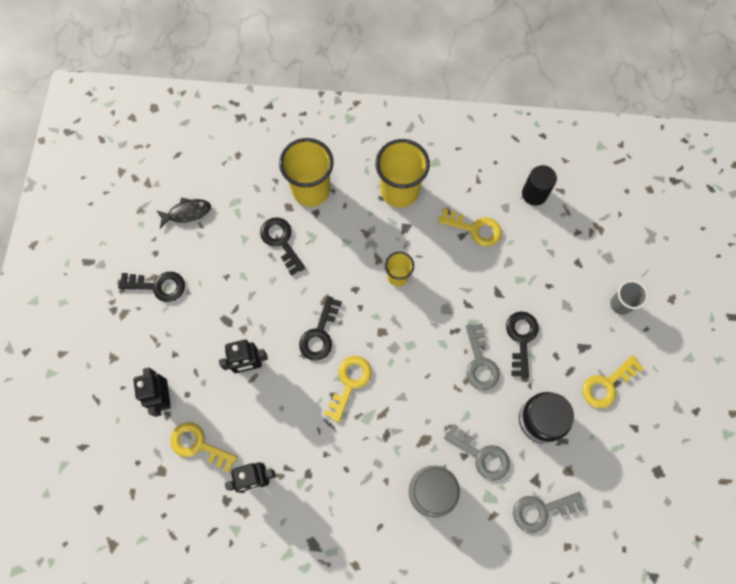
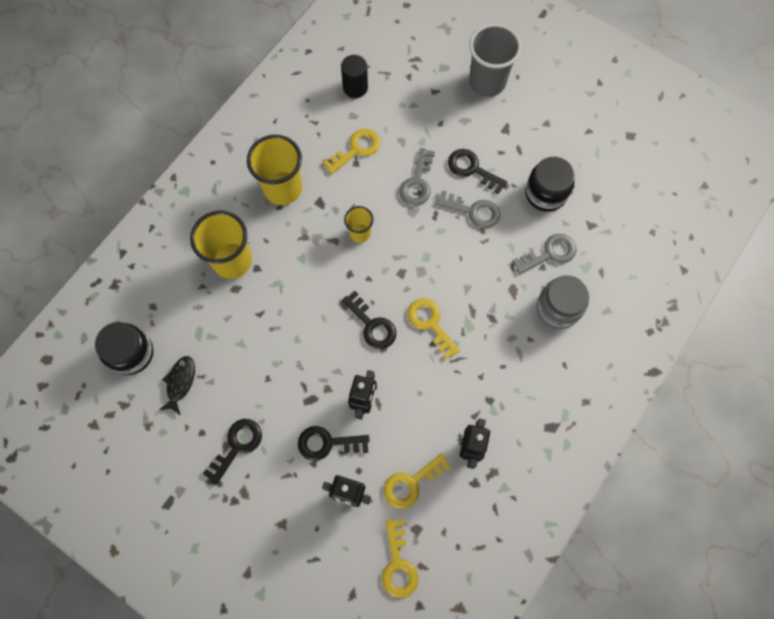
camera: 60 degrees left, 0 degrees up
(191, 163) = (131, 353): none -> black jar
(281, 241) = (265, 312): black key -> black key (327, 443)
(541, 510) = (616, 234): grey key -> grey key (417, 182)
(607, 384) = (545, 130): yellow key -> yellow key (398, 564)
(620, 304) = (487, 82): grey cup -> grey cup, size x1.84

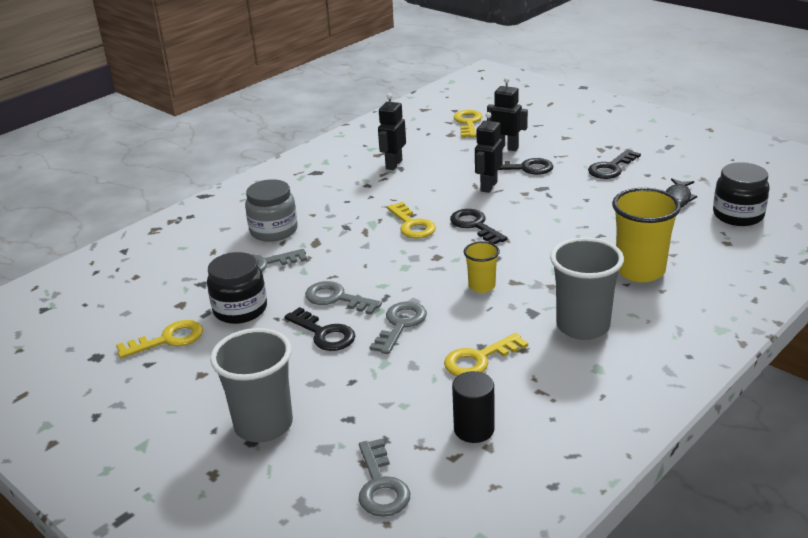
camera: 170 degrees left, 40 degrees down
(283, 188) = (583, 326): yellow cup -> grey cup
(405, 44) = (381, 485): none -> grey key
(411, 483) = (450, 151): yellow key -> yellow key (168, 340)

